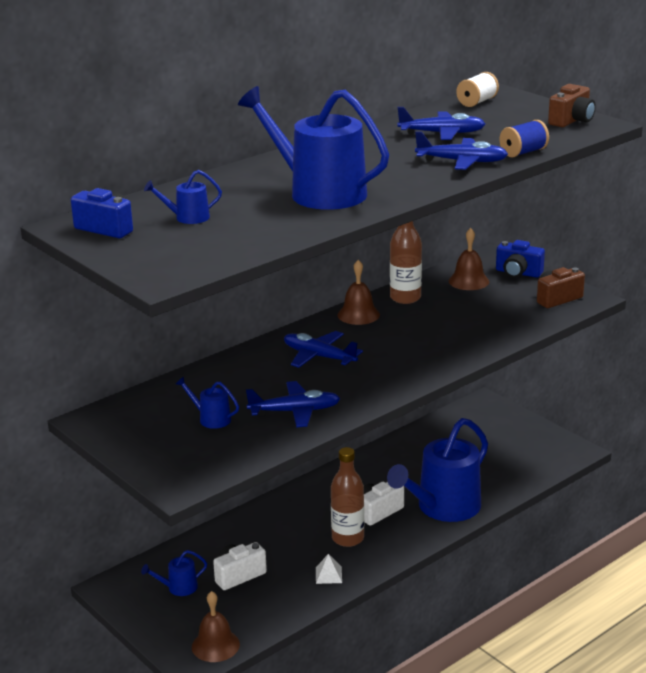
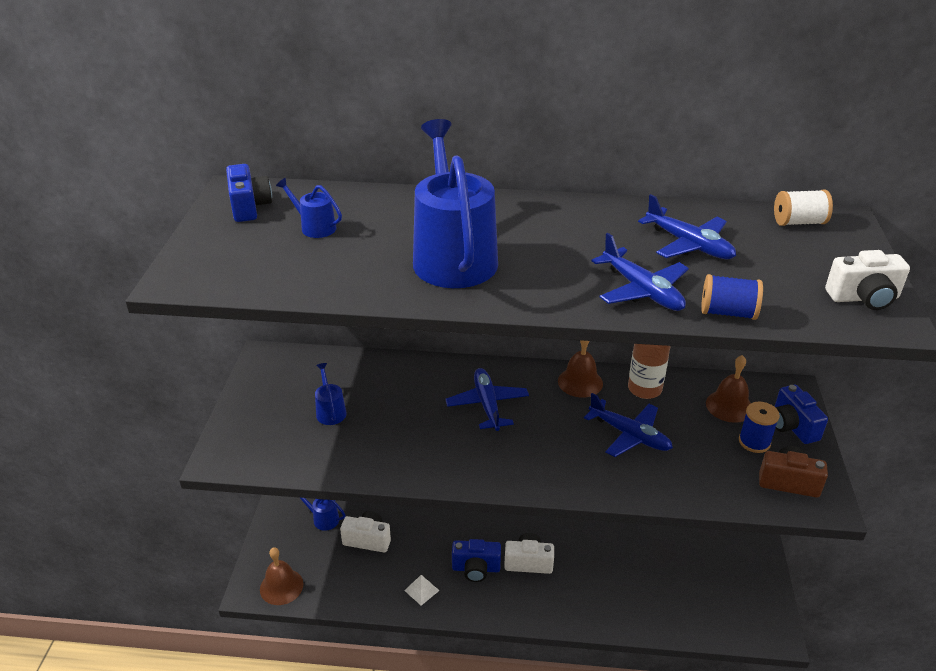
camera: 45 degrees right, 10 degrees up
(295, 411) = (390, 447): blue plane -> blue plane (629, 435)
(348, 538) = (476, 568): brown bottle -> blue camera
(443, 507) = (582, 599): blue watering can -> none
(510, 290) = (754, 442): none -> blue spool
(572, 121) = (863, 298): brown camera -> white camera

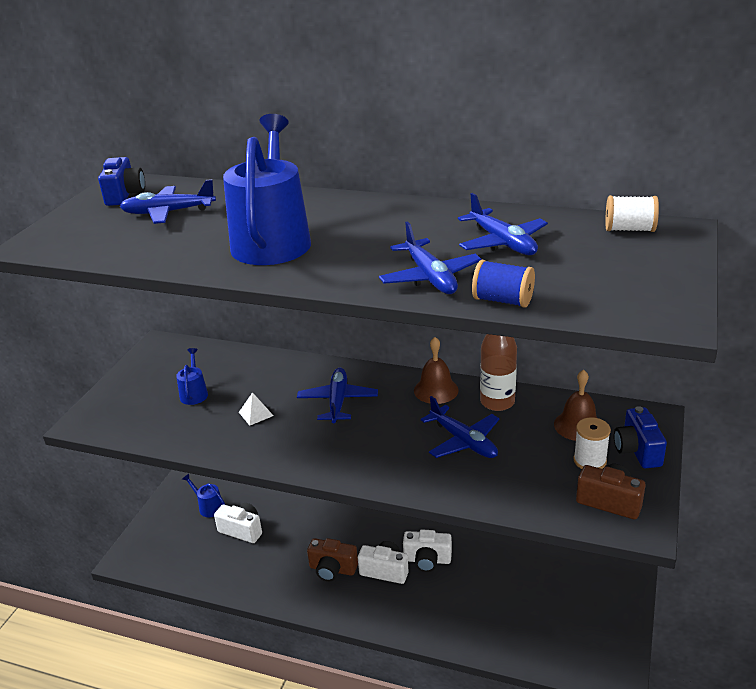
camera: 15 degrees right, 5 degrees down
(281, 586) = (151, 560): brown bell -> none
(314, 227) = (168, 212): blue watering can -> blue plane
(421, 590) = (275, 581): white pyramid -> white pyramid (256, 414)
(476, 568) = (332, 569): blue camera -> brown camera
(754, 442) = (590, 461): blue spool -> white spool
(863, 298) = (655, 297): white camera -> white camera (427, 560)

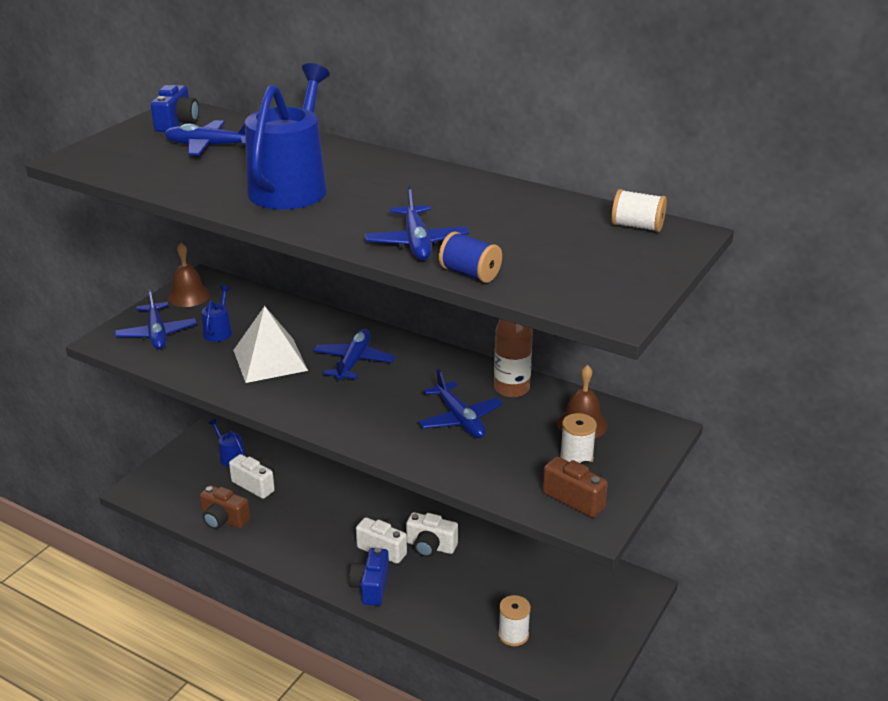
camera: 10 degrees right, 0 degrees up
(256, 414) = (270, 360): white pyramid -> white pyramid, size x2.32
(332, 569) = (332, 537): brown camera -> brown camera (224, 520)
(436, 390) = (455, 367): brown bell -> brown bell (188, 296)
(502, 243) = (505, 221): blue plane -> blue plane (157, 334)
(536, 633) = (513, 635): none -> white spool
(637, 450) = (629, 457): blue camera -> blue camera (371, 587)

